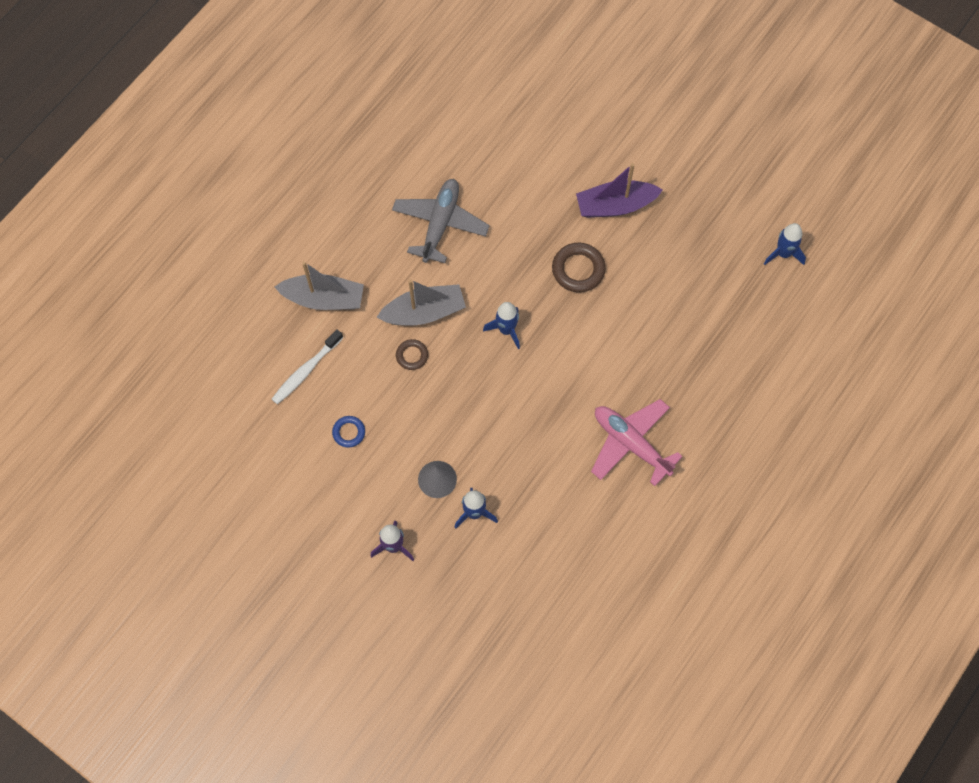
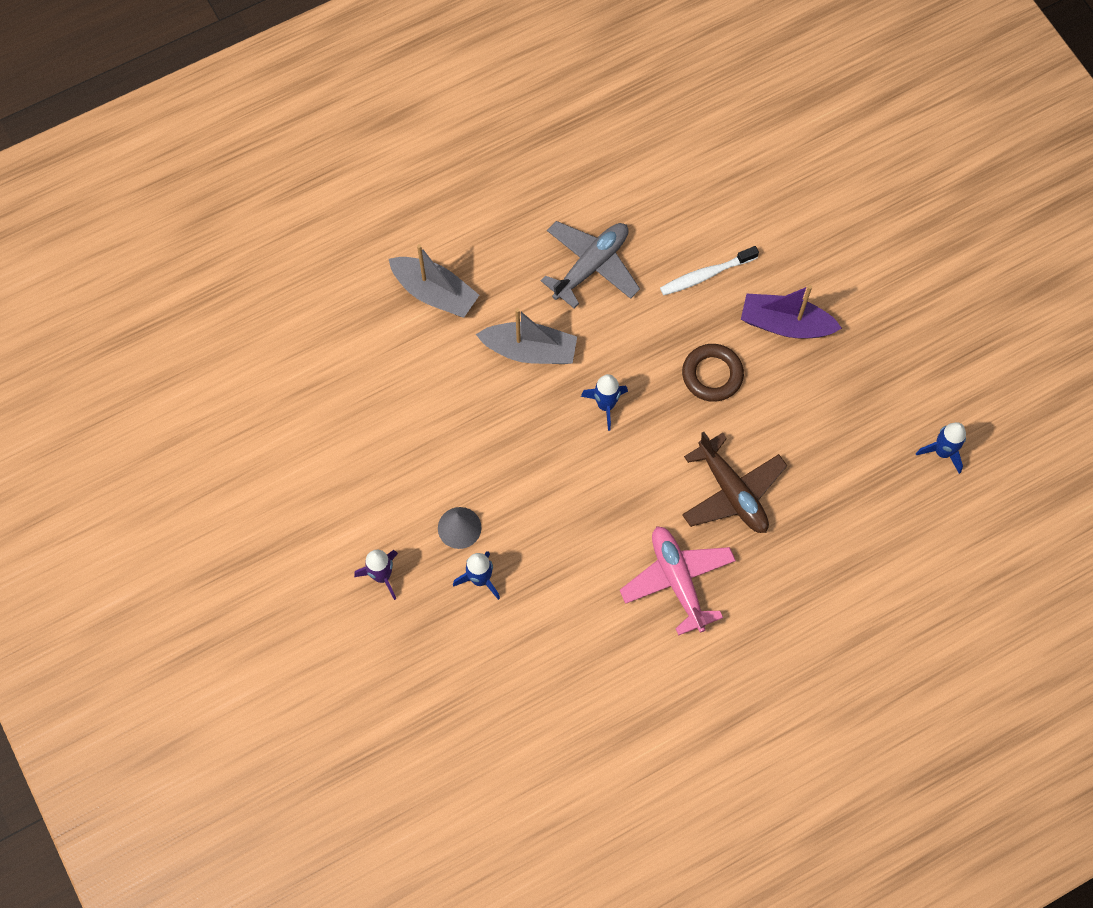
camera: 25 degrees right, 0 degrees up
(306, 371) = (381, 359): white toothbrush -> white toothbrush (706, 275)
(349, 432) = (393, 440): blue ring -> none
(412, 355) = (495, 390): brown ring -> none
(639, 355) = (732, 492): none -> brown plane

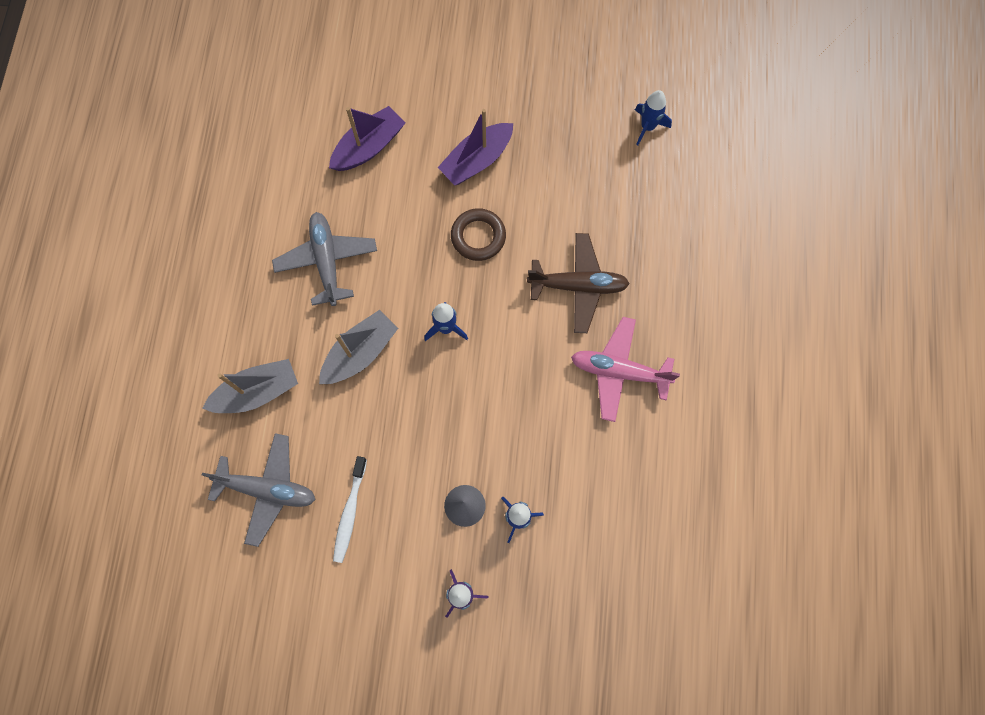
camera: 55 degrees left, 5 degrees up
(359, 360) = (267, 489): none -> grey plane
(706, 275) = (397, 187): white toothbrush -> white toothbrush (350, 512)
(724, 225) = (369, 147): none -> purple boat

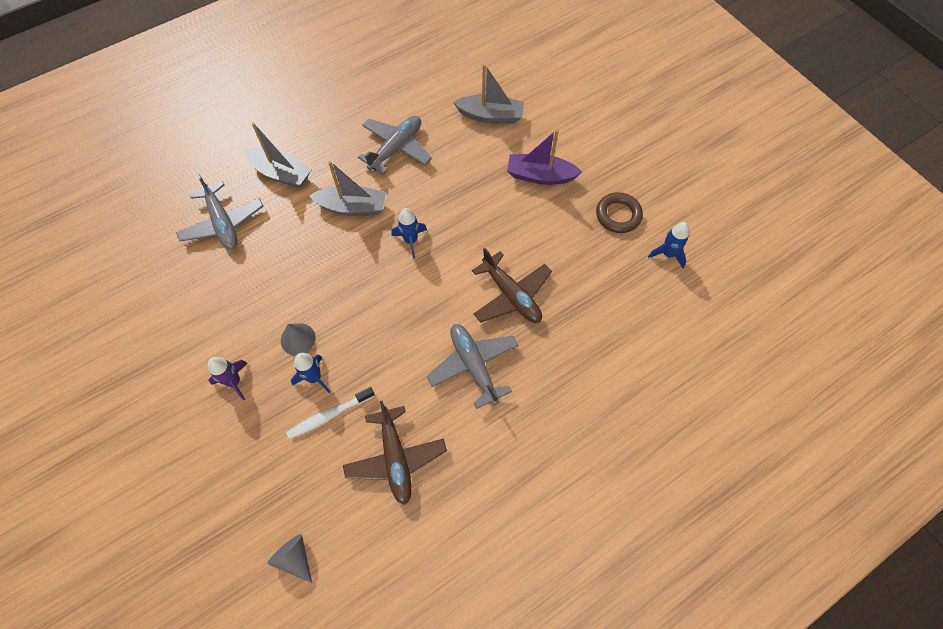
camera: 50 degrees right, 10 degrees down
(350, 512) = (242, 277): white toothbrush -> white toothbrush (329, 415)
(369, 147) = (490, 116): purple boat -> grey boat
(478, 236) = (489, 213): brown ring -> brown ring (618, 215)
(619, 371) = (473, 366): pink plane -> grey plane
(651, 502) = (395, 458): none -> brown plane
(673, 650) = (294, 557): none -> grey cone

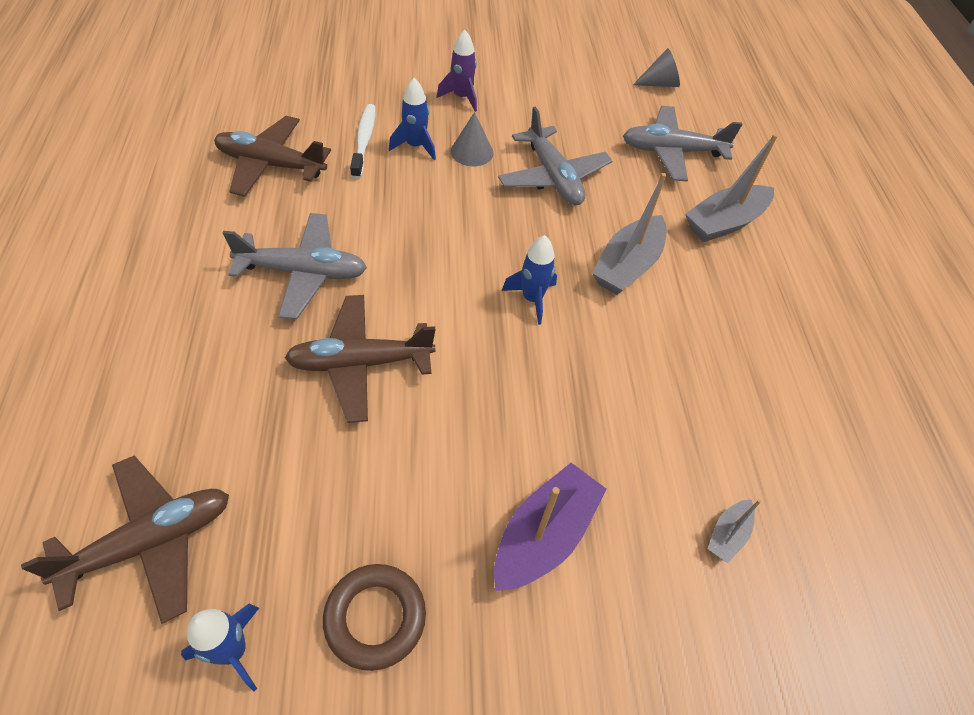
camera: 115 degrees right, 10 degrees down
(294, 557) = (258, 75): grey cone -> grey cone (659, 84)
(396, 148) = (712, 359): grey plane -> grey plane (553, 177)
(490, 116) = (727, 534): grey boat -> grey boat, size x0.51
(659, 316) = (150, 542): none -> brown plane

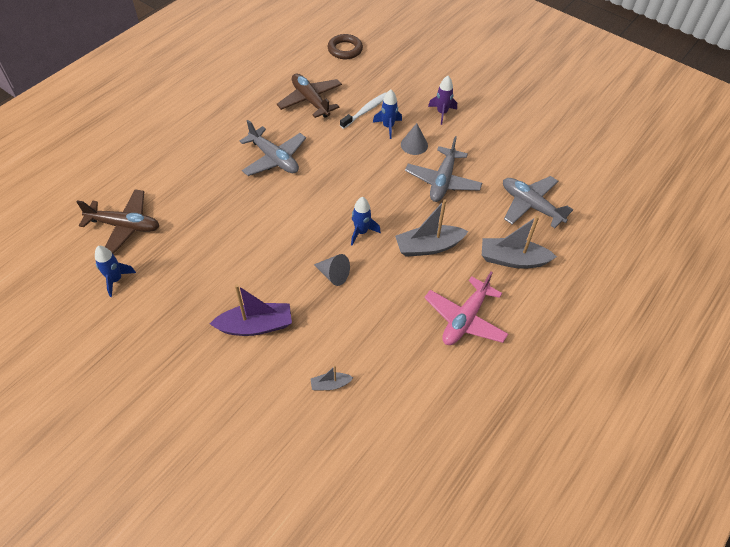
camera: 45 degrees right, 0 degrees up
(360, 363) = (257, 211): brown plane -> none
(375, 618) = (167, 305): brown ring -> brown ring (345, 49)
(659, 84) = (575, 164): grey cone -> grey cone (333, 275)
(761, 325) = (465, 319): none -> pink plane

